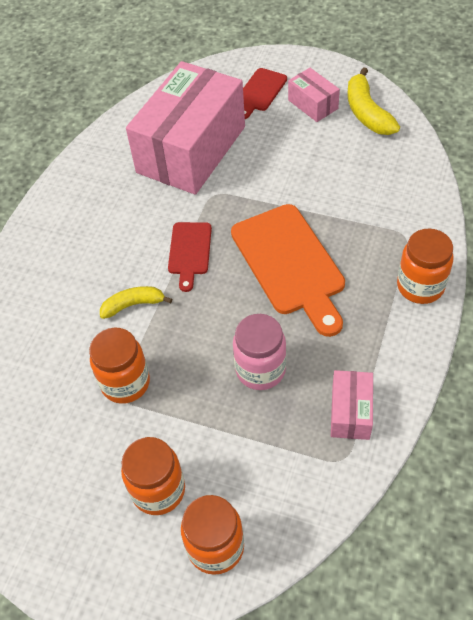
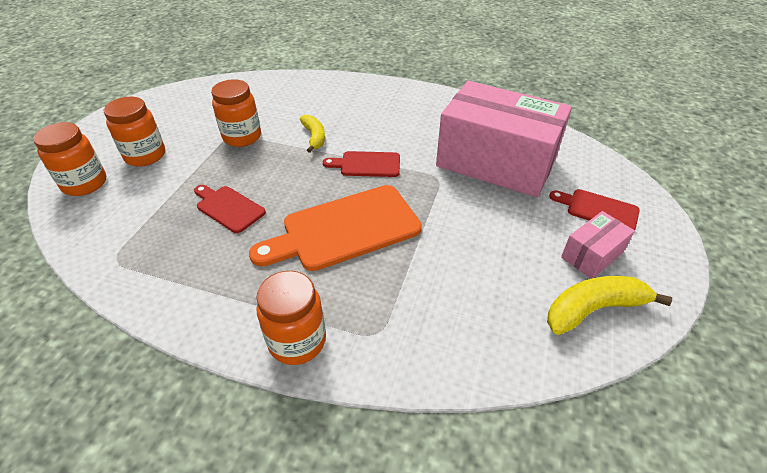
camera: 85 degrees right, 10 degrees down
(260, 370) = (228, 208): pink jar -> red cutting board
(350, 412) = (160, 267): pink box -> none

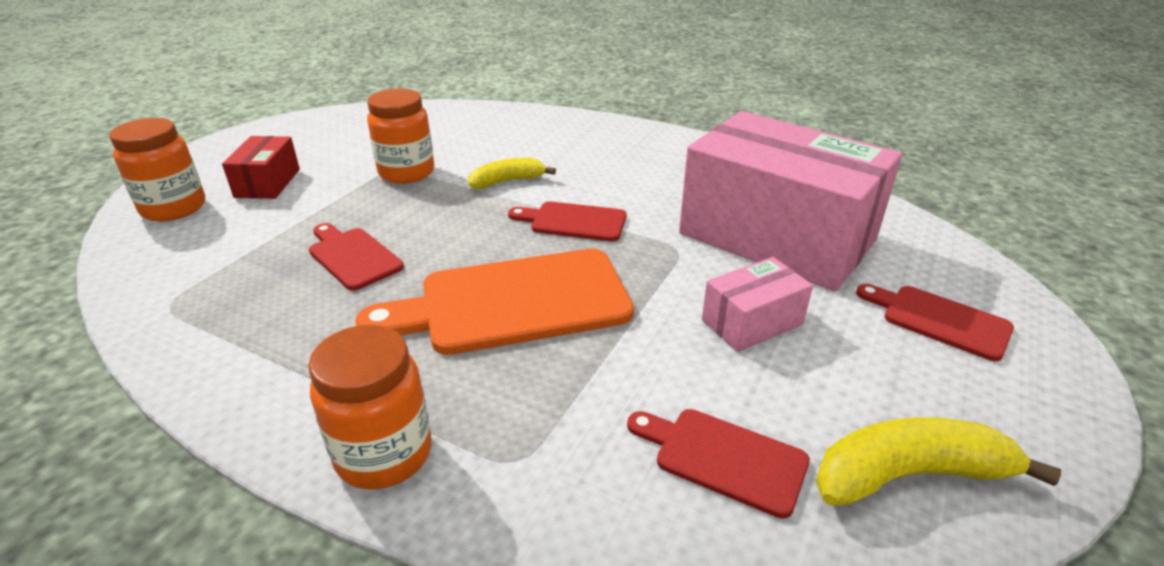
camera: 10 degrees right, 10 degrees down
(145, 156) = (268, 183): orange jar -> red box
(314, 137) = (508, 181): yellow banana -> yellow banana turned 105 degrees counterclockwise
(493, 314) = (723, 458): none -> red cutting board
(592, 255) = (918, 387): pink box -> pink box (752, 322)

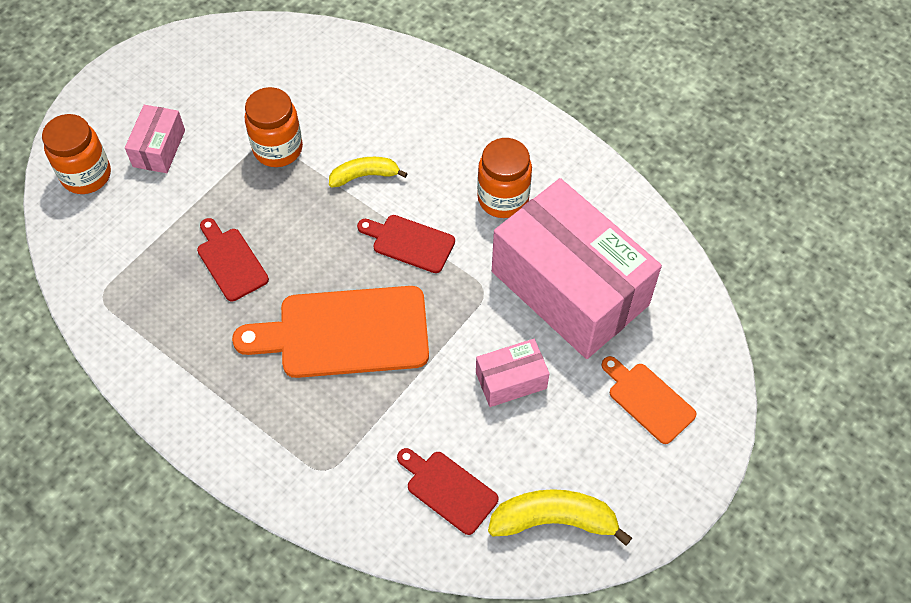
camera: 10 degrees right, 25 degrees up
(268, 183) = (159, 148): red box -> pink box
(384, 454) = (248, 453): orange jar -> orange jar (503, 199)
(939, 320) = (648, 400): red cutting board -> orange cutting board

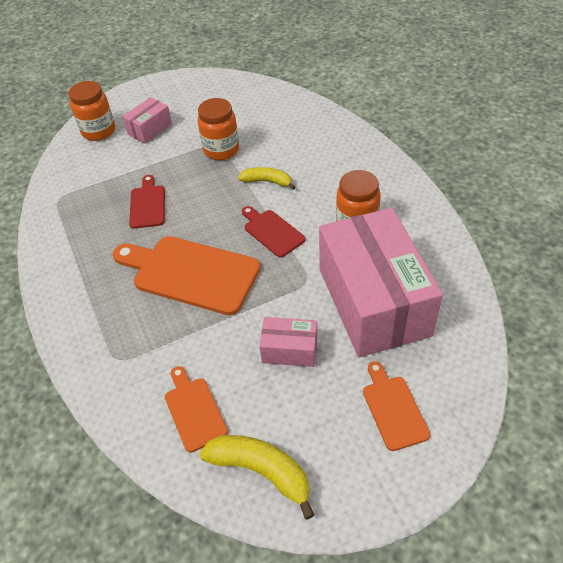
camera: 30 degrees right, 10 degrees down
(448, 489) = (194, 410): red cutting board -> orange cutting board

